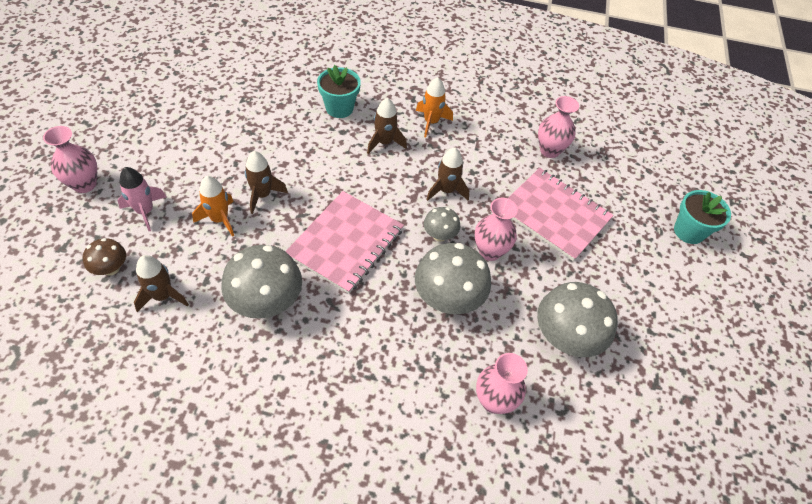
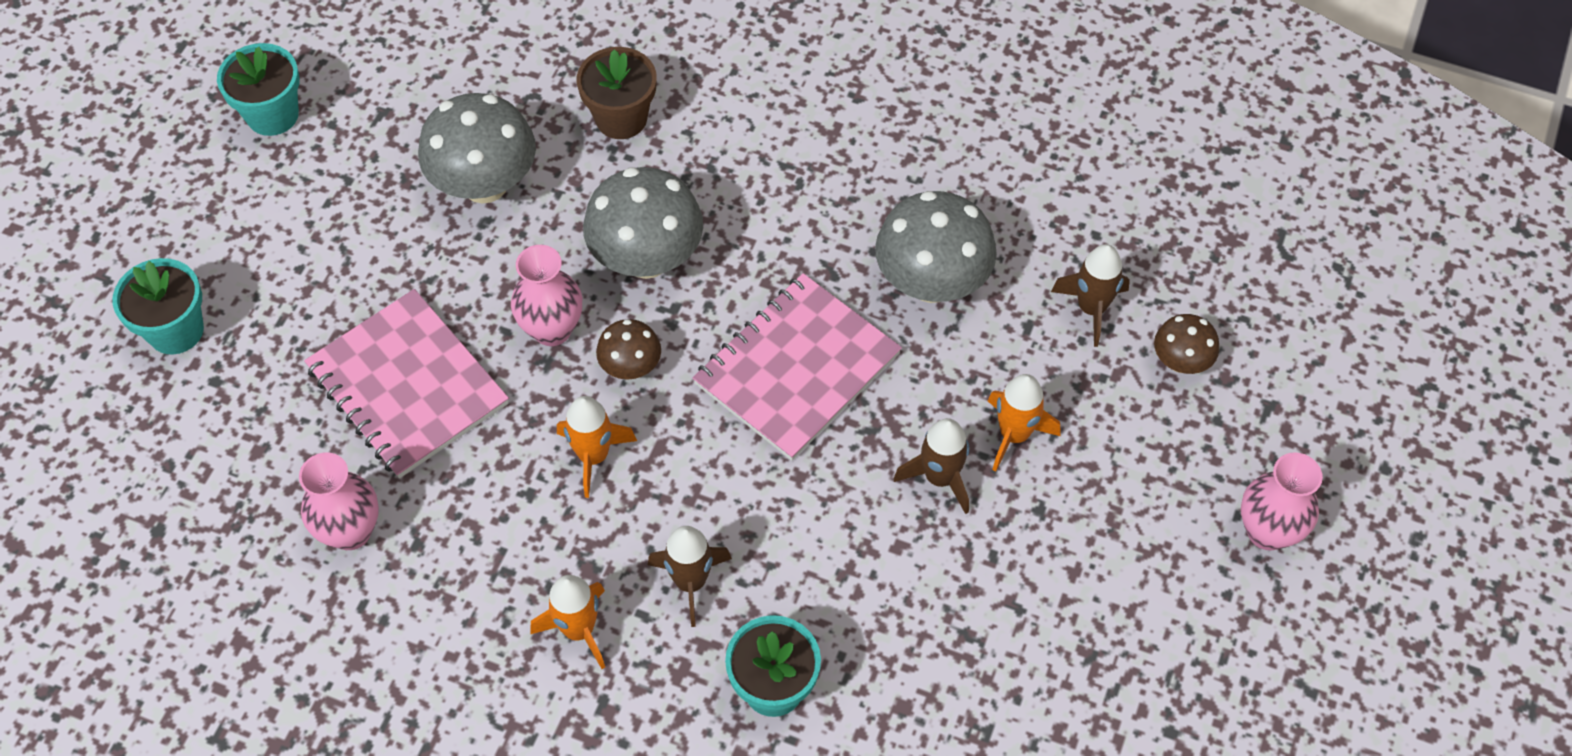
camera: 165 degrees left, 5 degrees up
(145, 211) = (1146, 463): pink rocket -> none
(439, 235) = (631, 367): grey mushroom -> brown mushroom
(446, 190) = (593, 456): brown rocket -> orange rocket
(494, 401) = (621, 118): pink vase -> brown flower pot
(724, 373) = (272, 115): none -> turquoise flower pot

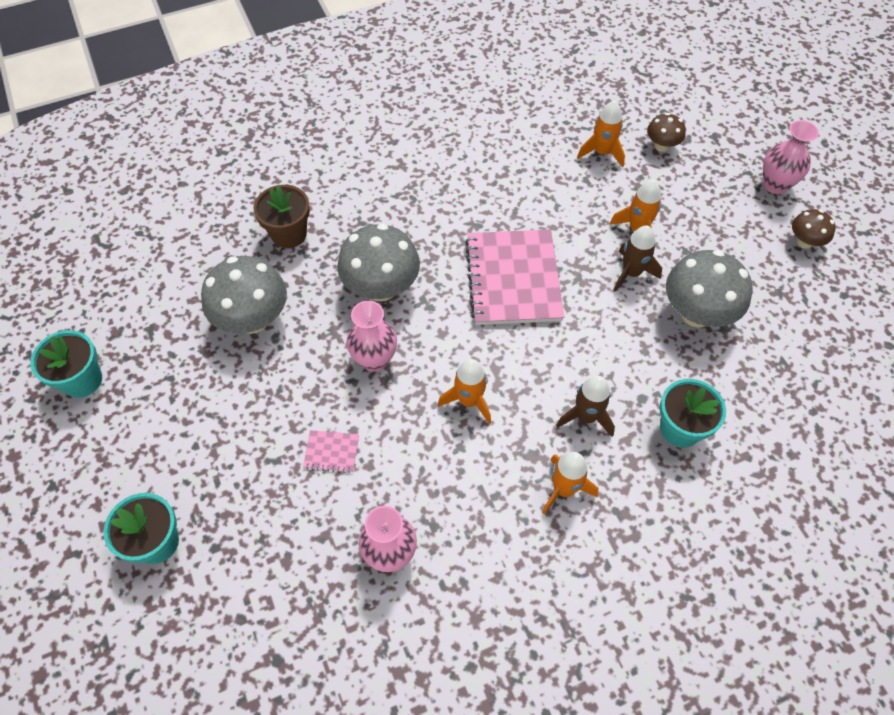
camera: 45 degrees left, 0 degrees up
(408, 386) = (331, 452): pink notebook -> pink notebook, size x0.41
(631, 367) = (435, 344): brown mushroom -> brown mushroom (804, 242)
(931, 282) = (524, 194): grey mushroom -> grey mushroom (696, 313)
(1091, 308) = (602, 153): brown rocket -> orange rocket

